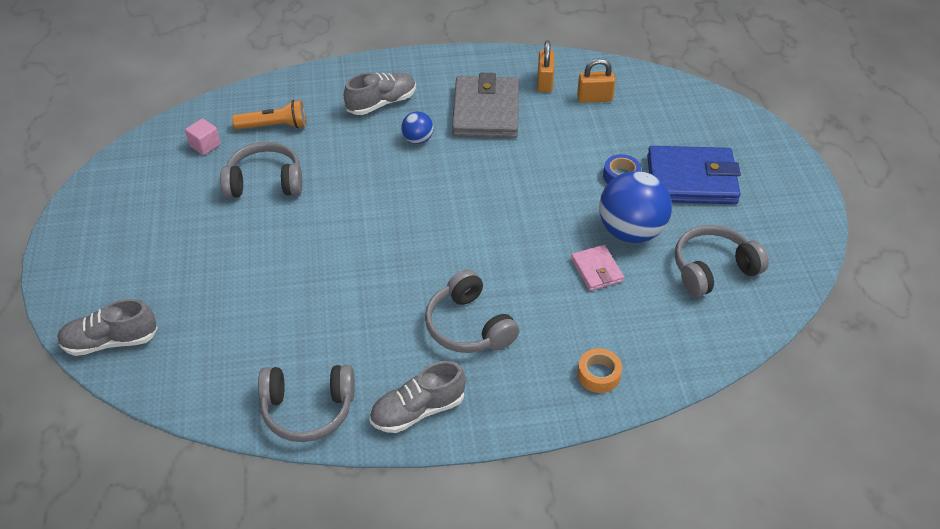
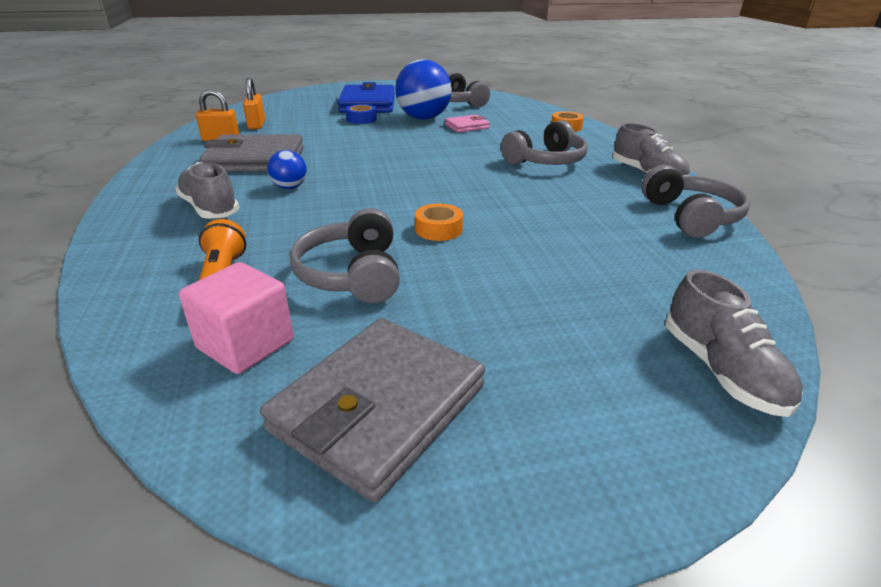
camera: 95 degrees left, 15 degrees down
(138, 196) = (379, 408): none -> grey wallet
(205, 145) = (245, 344): pink cube -> pink cube, size x1.62
(320, 227) = (438, 229): none -> orange tape

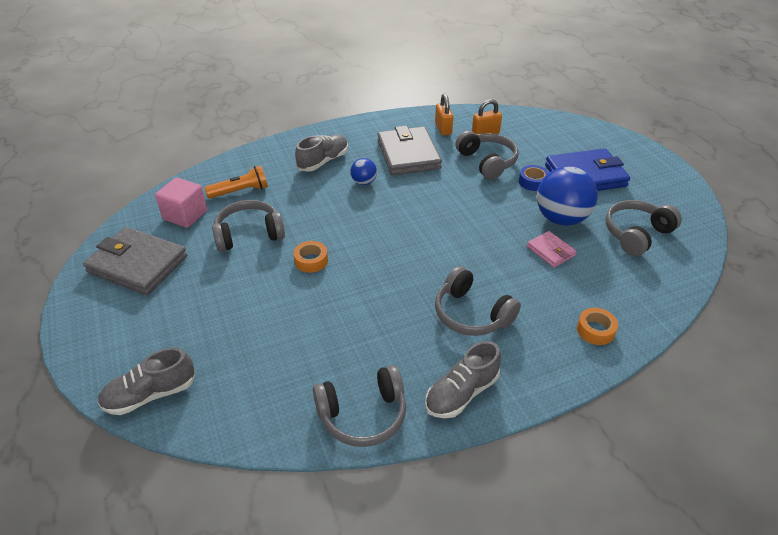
camera: 80 degrees right, 10 degrees up
(310, 130) = (487, 162): none -> grey headphones

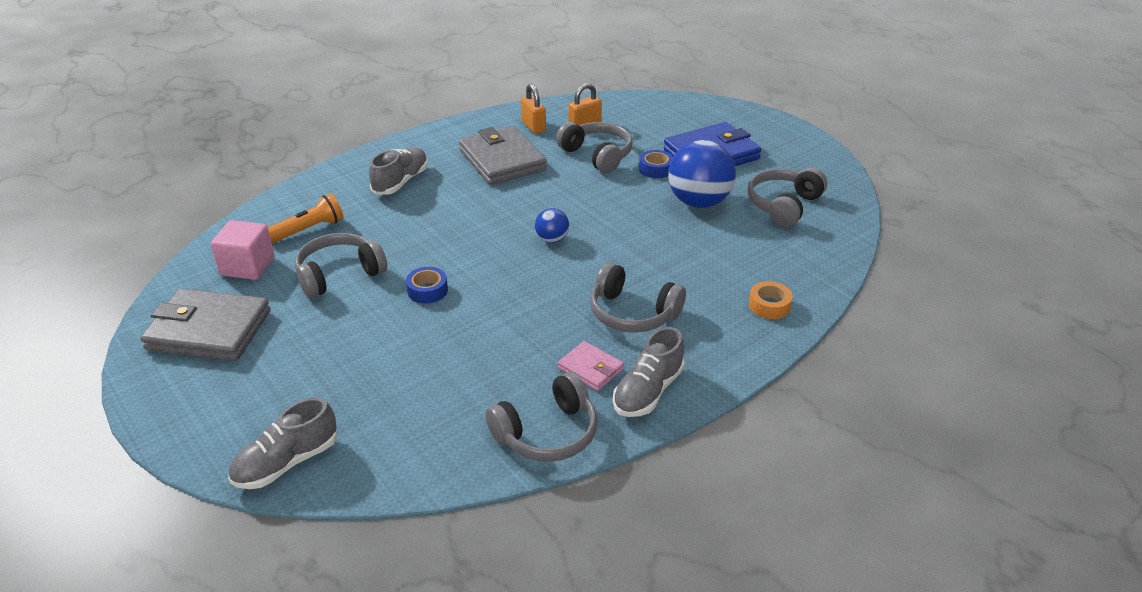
camera: 15 degrees left, 5 degrees down
(311, 261) = (427, 290): orange tape -> blue tape
(364, 182) = (459, 197): blue ball -> blue ball (552, 239)
(550, 251) = (698, 236): pink wallet -> pink wallet (590, 369)

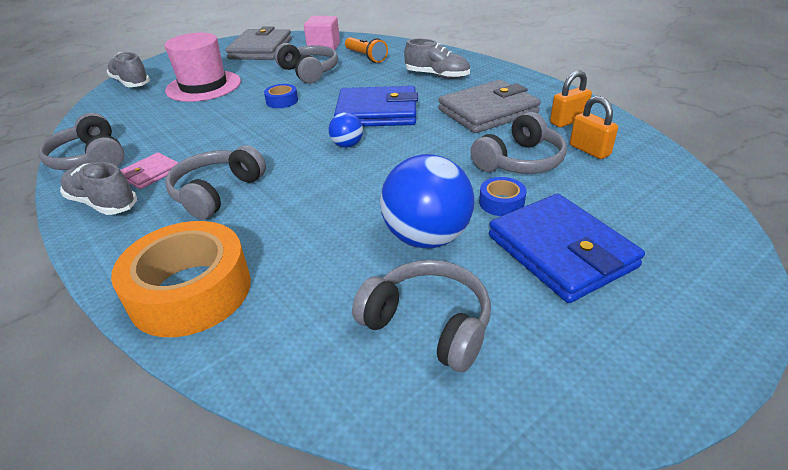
camera: 90 degrees right, 0 degrees up
(342, 370) = (203, 86): none -> pink hat
(483, 222) = (377, 112): none -> blue wallet
(769, 306) = (191, 291): orange tape -> orange tape, size x2.23

